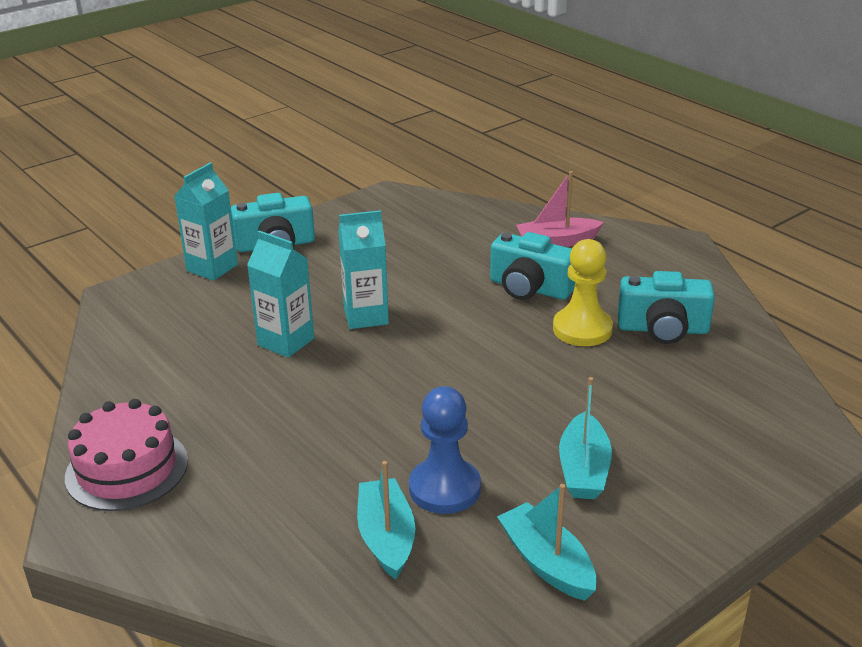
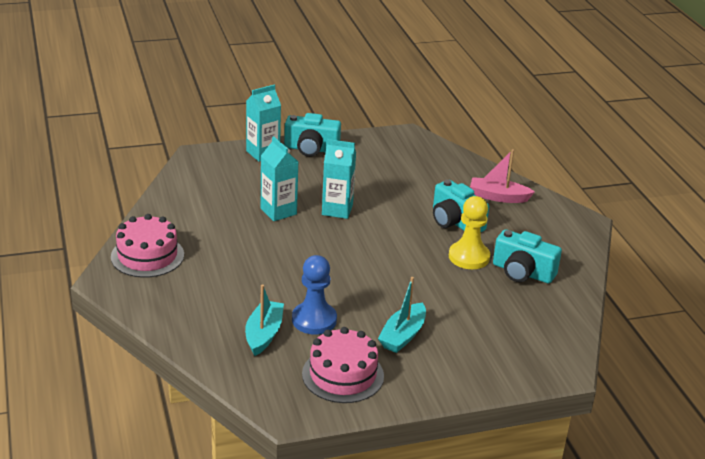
camera: 20 degrees right, 0 degrees up
(547, 563) = (343, 375): turquoise boat -> pink cake

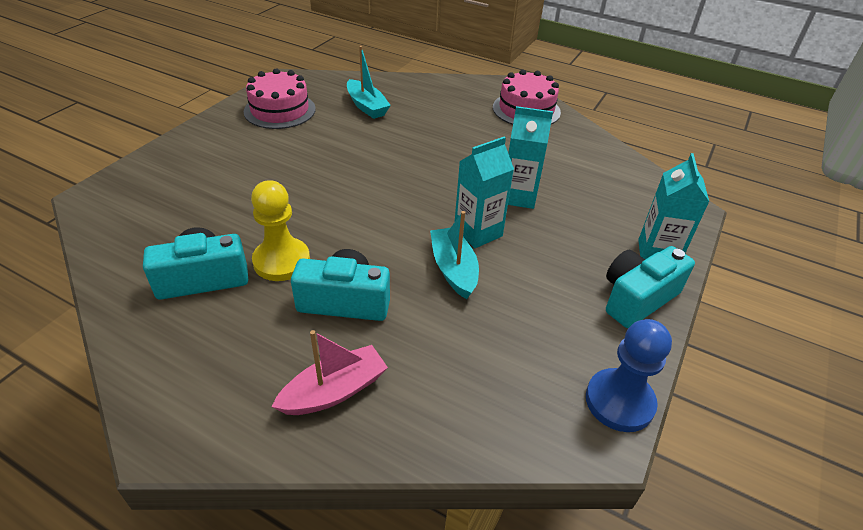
camera: 135 degrees right, 10 degrees up
(314, 320) = (347, 130): blue pawn -> blue pawn (619, 401)
(402, 335) = (266, 153): turquoise boat -> turquoise boat (453, 269)

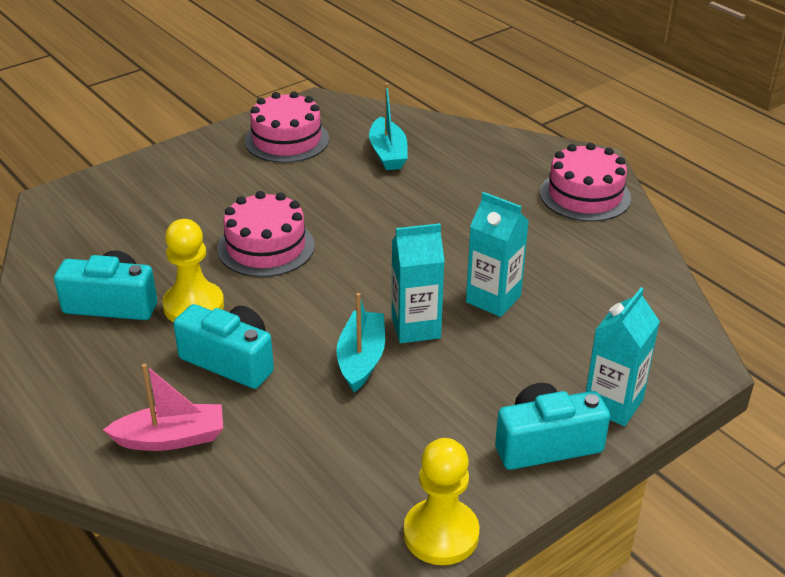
camera: 25 degrees right, 5 degrees down
(315, 196) = (266, 247): none -> pink cake
(619, 401) = (441, 534): blue pawn -> yellow pawn

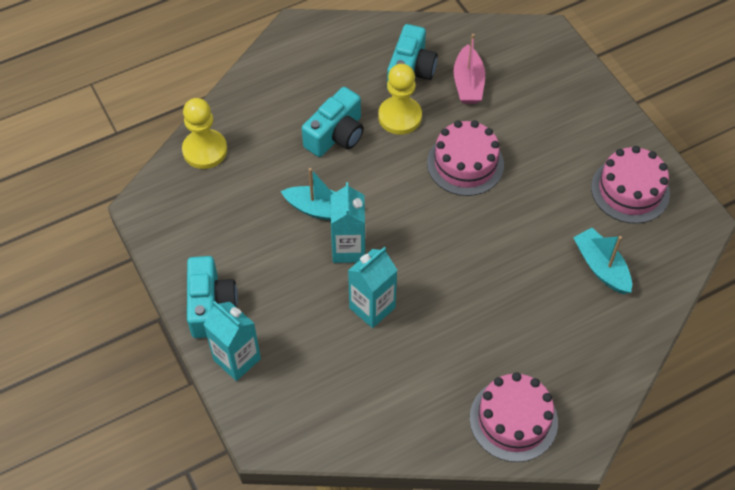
camera: 100 degrees right, 20 degrees up
(171, 438) = (271, 103): pink boat -> pink boat (468, 83)
(388, 153) = (601, 267): turquoise boat -> turquoise boat turned 60 degrees clockwise
(441, 534) = (154, 231): yellow pawn -> yellow pawn (205, 150)

